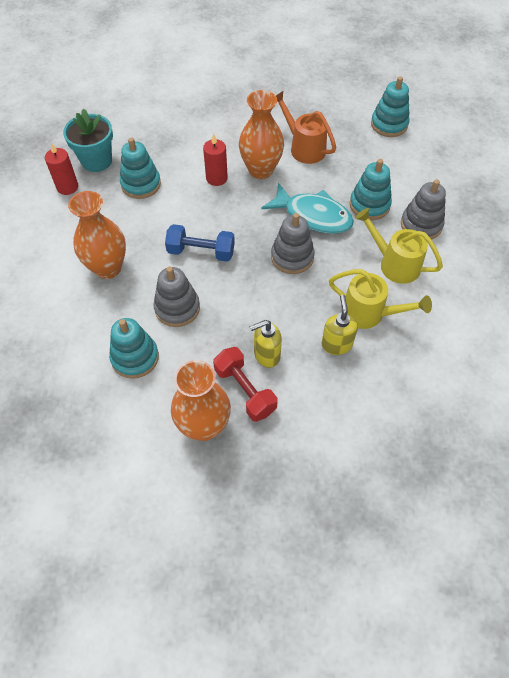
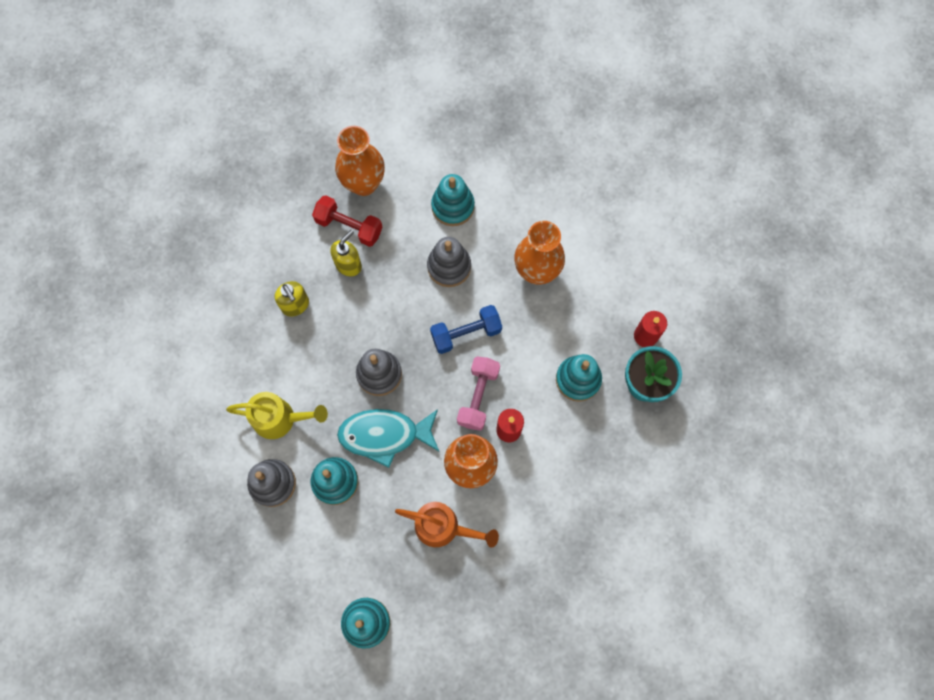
camera: 150 degrees right, 15 degrees up
(223, 207) = (478, 396): none -> pink dumbbell
(369, 313) = (280, 351): yellow watering can -> none

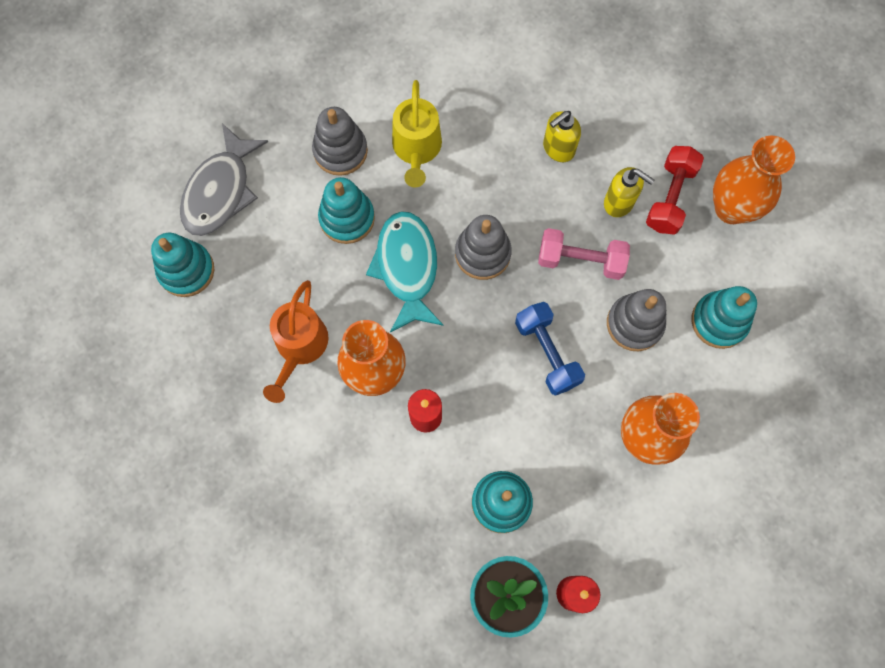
camera: 85 degrees right, 0 degrees up
(296, 590) = (220, 191): none -> grey fish
(478, 396) = (465, 375): pink dumbbell -> pink dumbbell (580, 260)

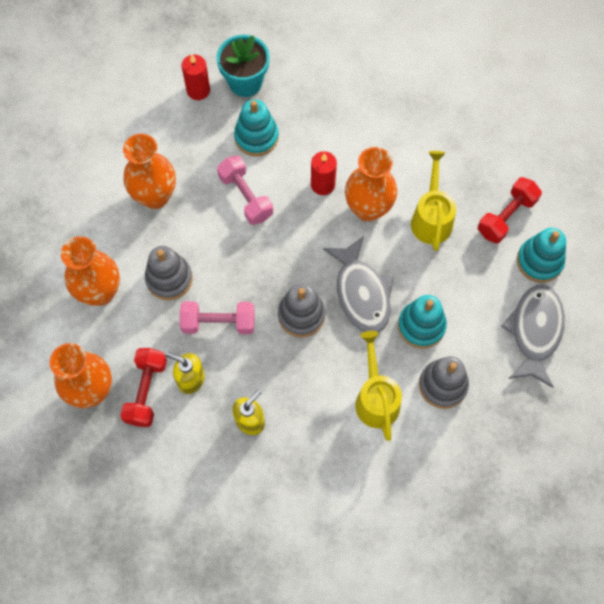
camera: 170 degrees right, 5 degrees down
(207, 333) = (506, 216): none -> red dumbbell
(299, 348) = (431, 217): orange watering can -> yellow watering can
(407, 268) = (361, 293): turquoise fish -> grey fish
(527, 416) = (246, 196): none -> pink dumbbell
(547, 353) = (237, 245): blue dumbbell -> none
(719, 321) = (100, 292): turquoise stacking toy -> orange vase

